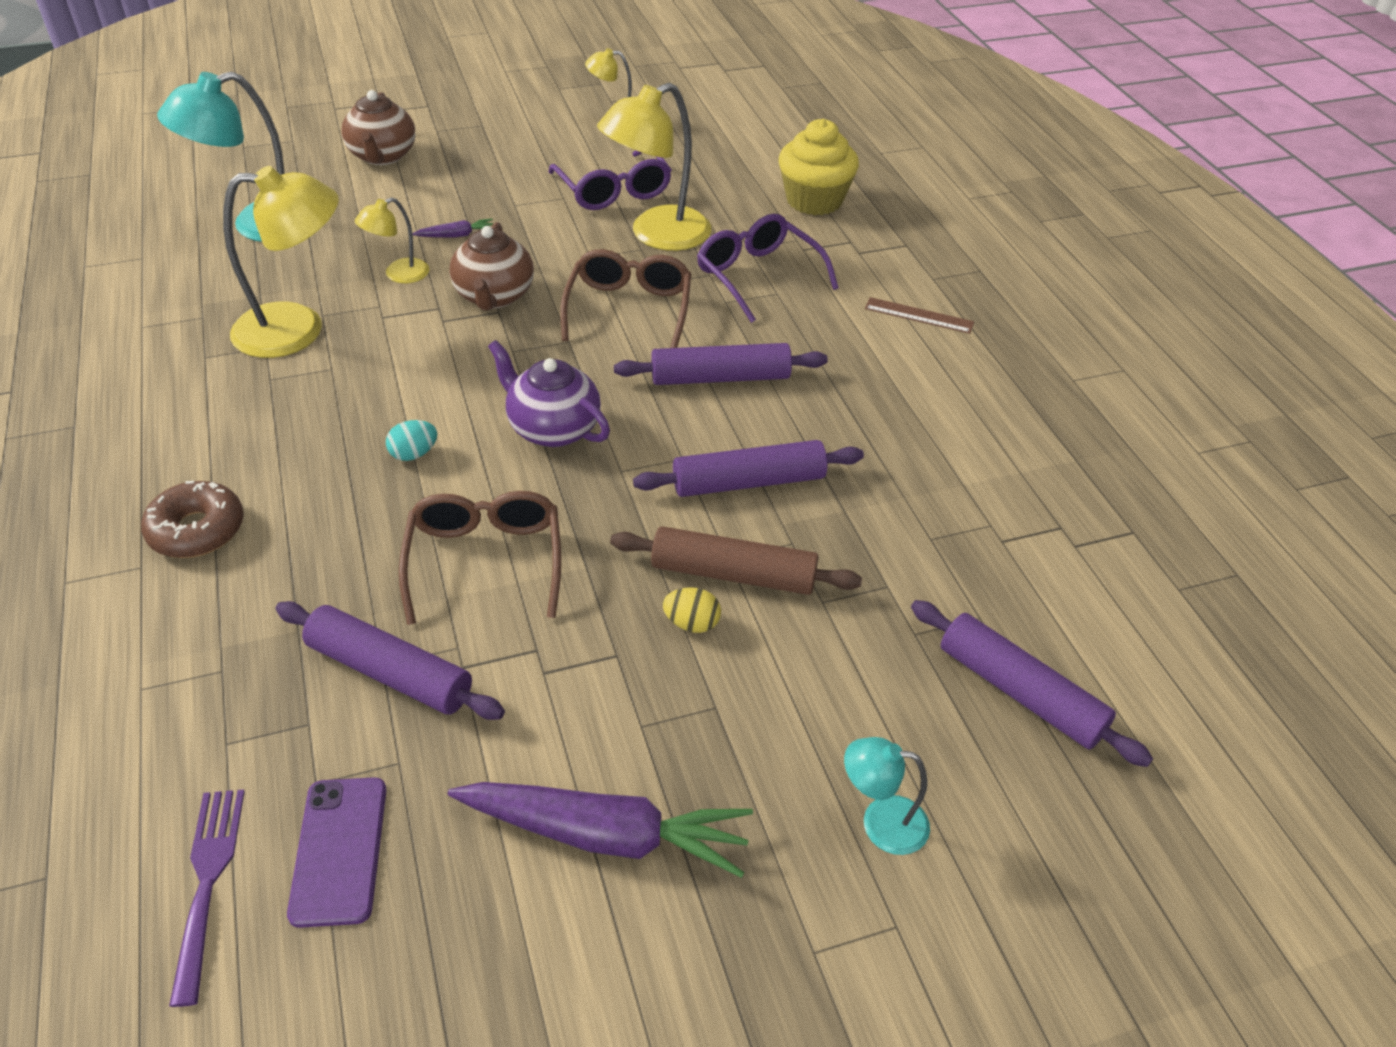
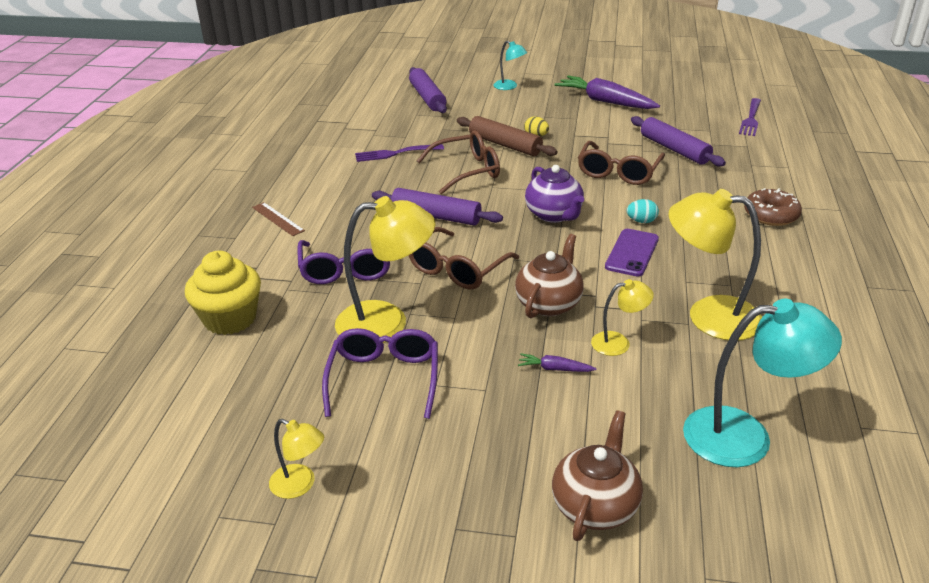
camera: 150 degrees left, 10 degrees down
(339, 850) = (702, 116): purple phone -> purple phone (632, 253)
(748, 482) = (467, 171): purple rolling pin -> brown glasses
(902, 487) = (395, 153): none -> purple fork

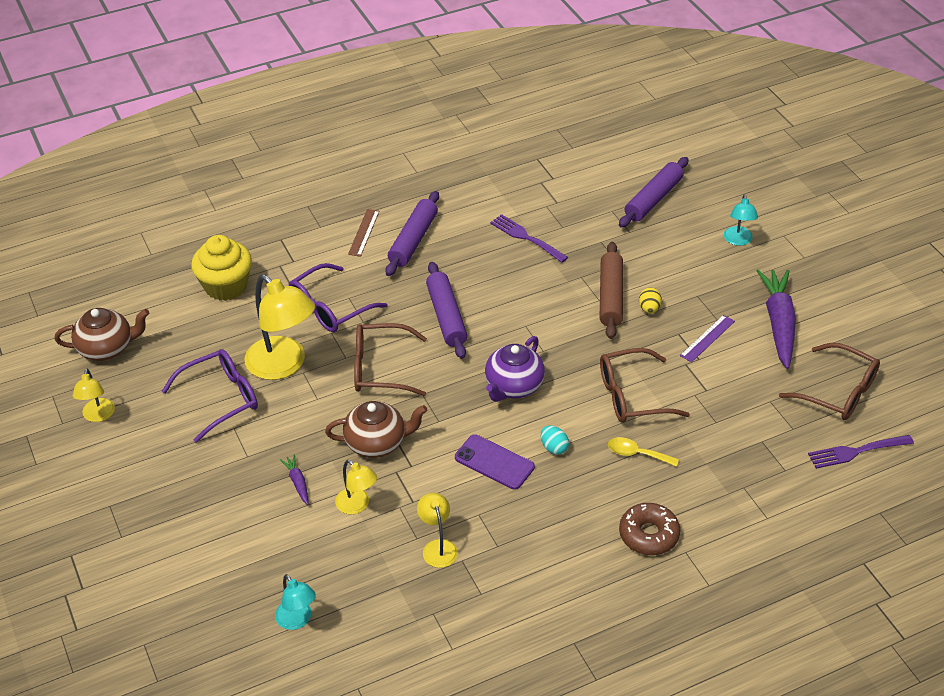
camera: 55 degrees right, 10 degrees up
(467, 171) = (538, 296): brown glasses -> brown glasses (838, 392)
(591, 127) = (707, 338): none -> purple ruler
(595, 505) = (172, 564): brown teapot -> brown teapot (107, 348)
(632, 253) = (494, 462): purple phone -> purple phone turned 45 degrees clockwise
(674, 149) = (720, 417): purple rolling pin -> purple rolling pin (413, 240)
(681, 191) = (637, 454): none -> yellow spoon
(709, 316) = (438, 547): yellow lamp -> yellow lamp, size x0.52
(745, 436) = (297, 620): turquoise lamp -> turquoise lamp, size x0.52

